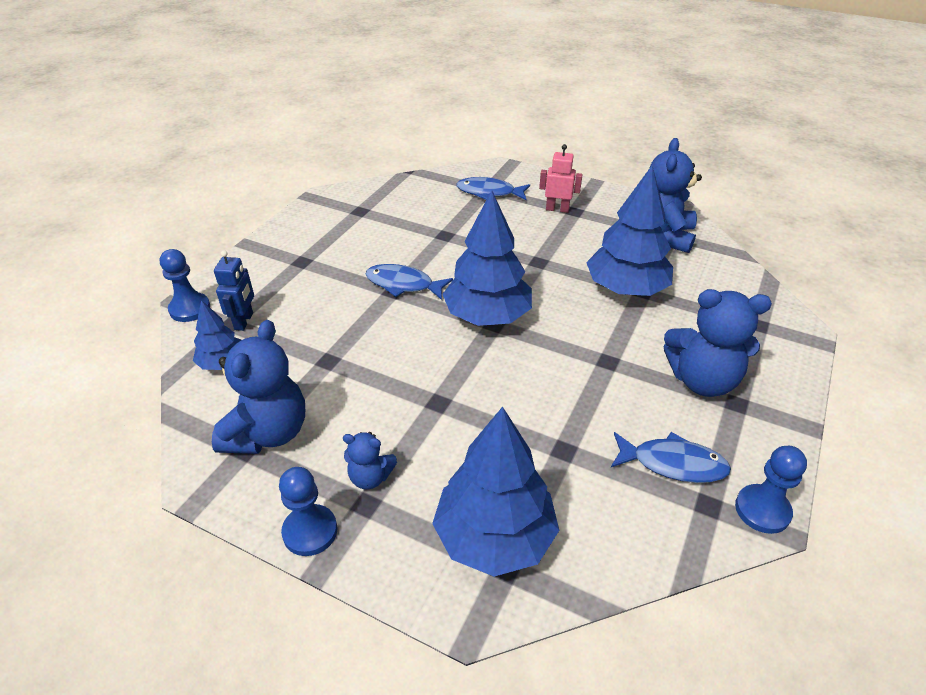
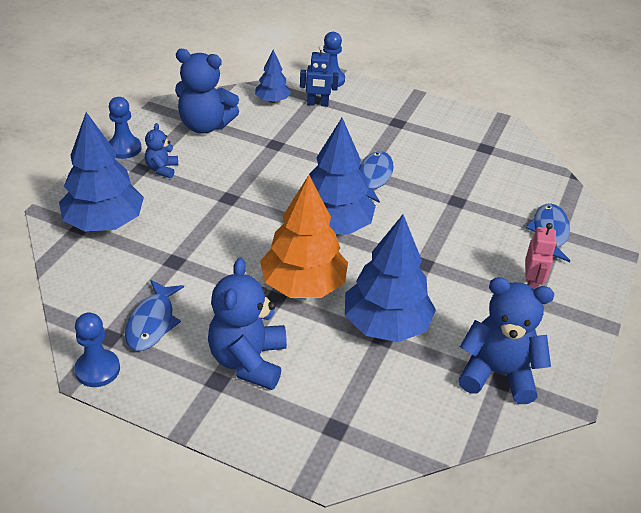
camera: 85 degrees right, 0 degrees up
(584, 340) = (303, 285): none -> orange tree

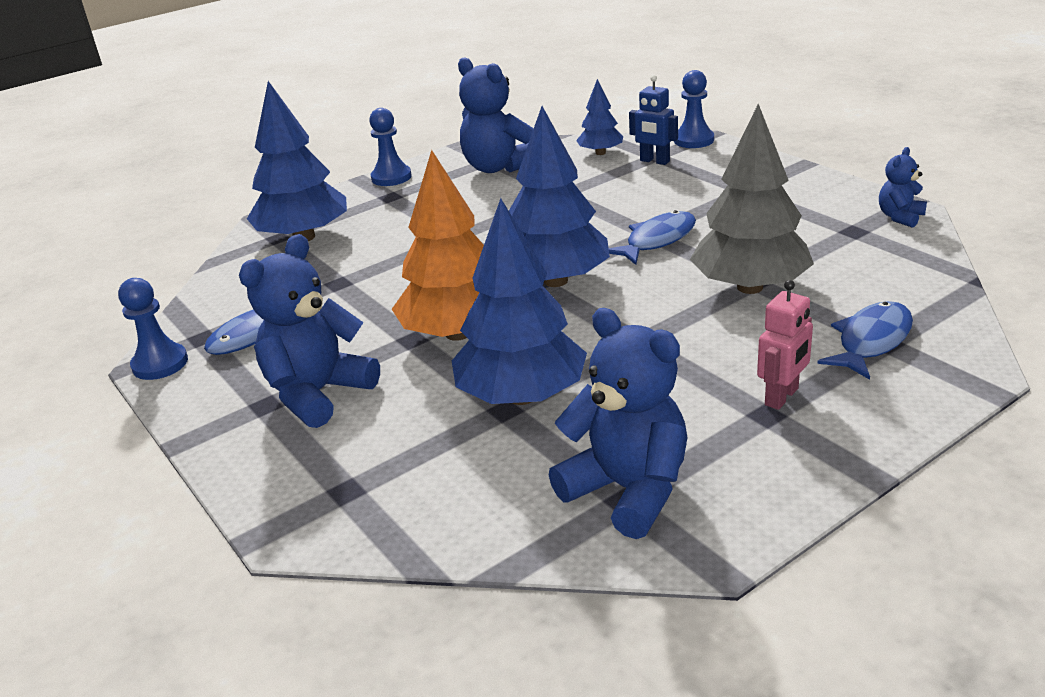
camera: 35 degrees right, 10 degrees down
(162, 169) = (411, 200): blue teddy bear -> blue teddy bear (900, 217)
(457, 206) = (749, 287): none -> grey tree

